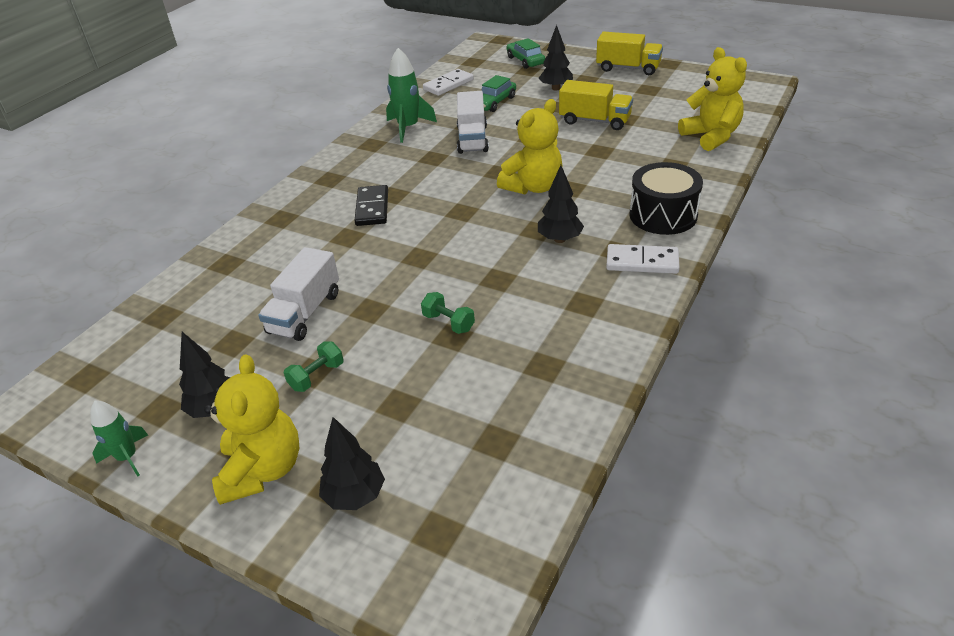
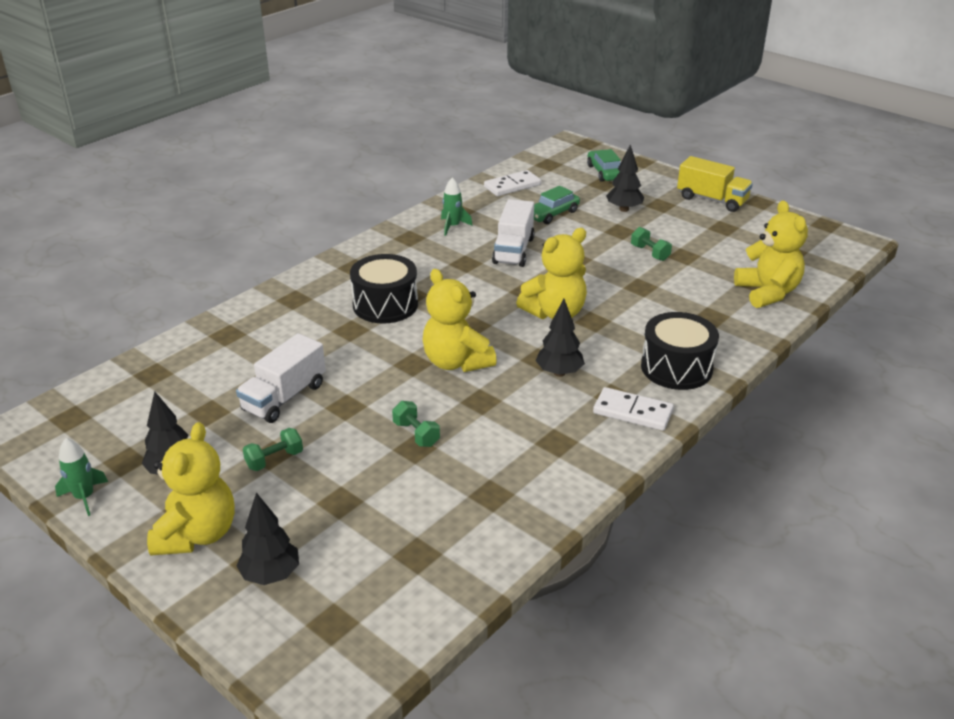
camera: 10 degrees right, 5 degrees down
(372, 208) = (385, 305): black domino -> black drum
(408, 128) = (453, 226): green rocket -> green rocket, size x0.62
(460, 248) = (456, 362): none -> yellow teddy bear
(595, 121) = (650, 253): yellow truck -> green dumbbell

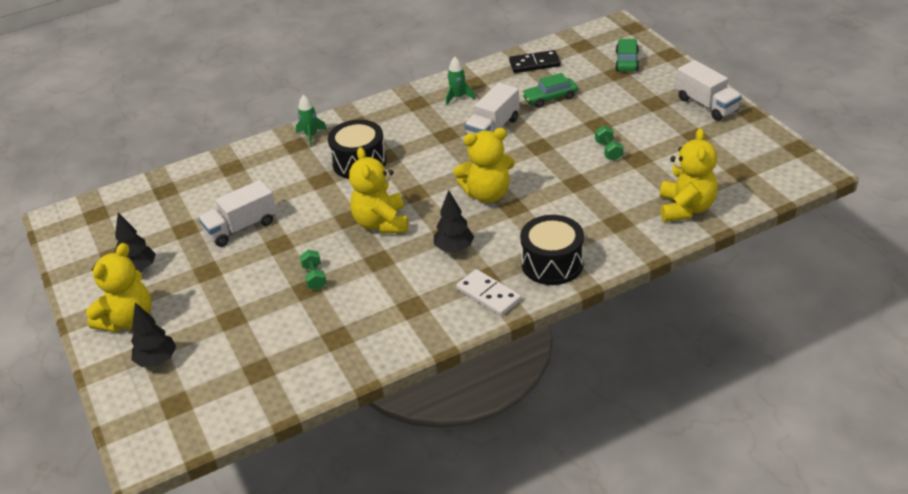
camera: 25 degrees right, 5 degrees up
(84, 497) = (75, 276): green rocket -> green rocket (311, 136)
(274, 460) = (207, 276): green dumbbell -> none
(512, 186) = (534, 64): white domino -> black domino
(624, 209) = (617, 103): black tree -> none
(712, 200) = (707, 105): yellow truck -> white truck

